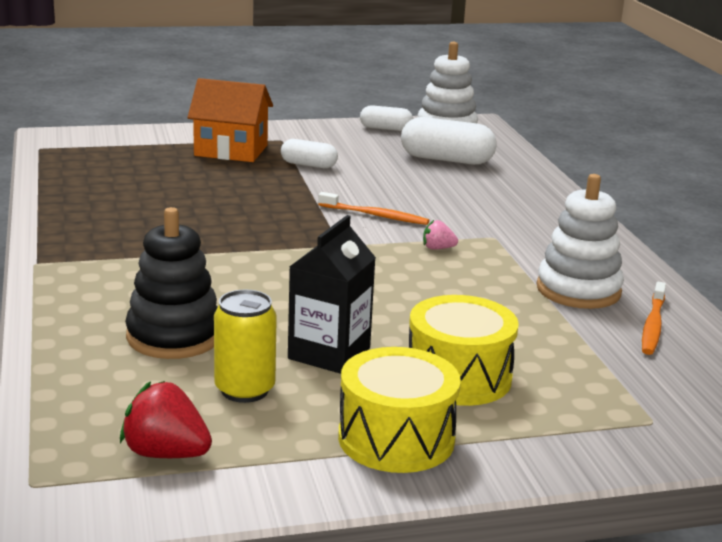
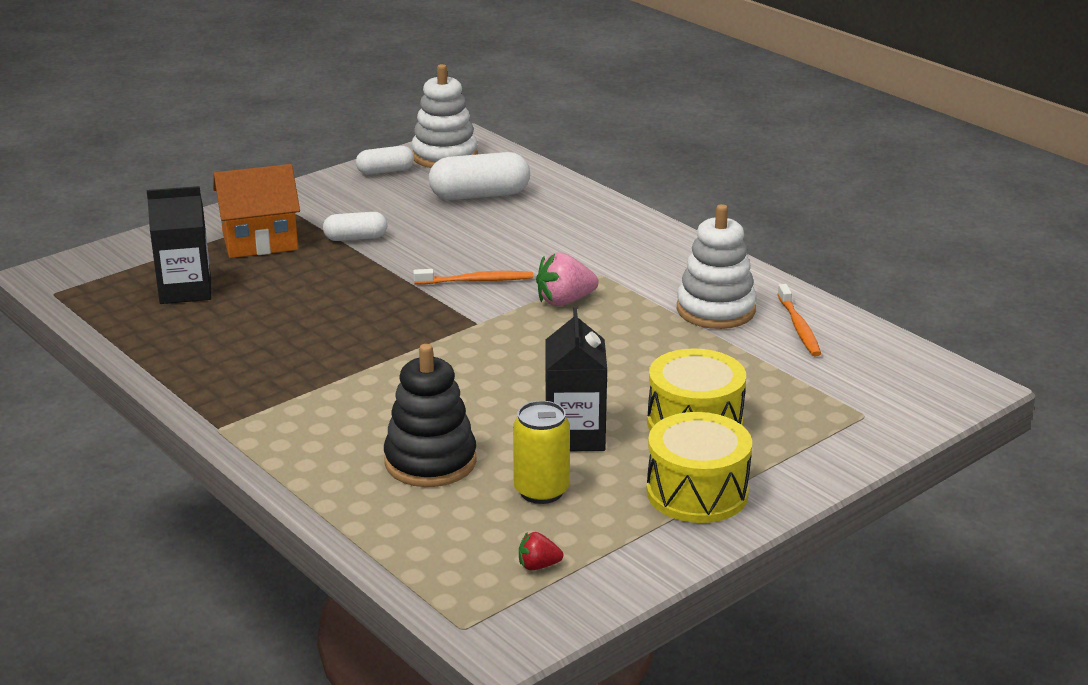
camera: 25 degrees left, 5 degrees up
(134, 168) = (185, 290): none -> black carton
(166, 453) = (538, 566): red strawberry -> red strawberry, size x0.55
(438, 248) = (564, 301): pink strawberry -> pink strawberry, size x1.80

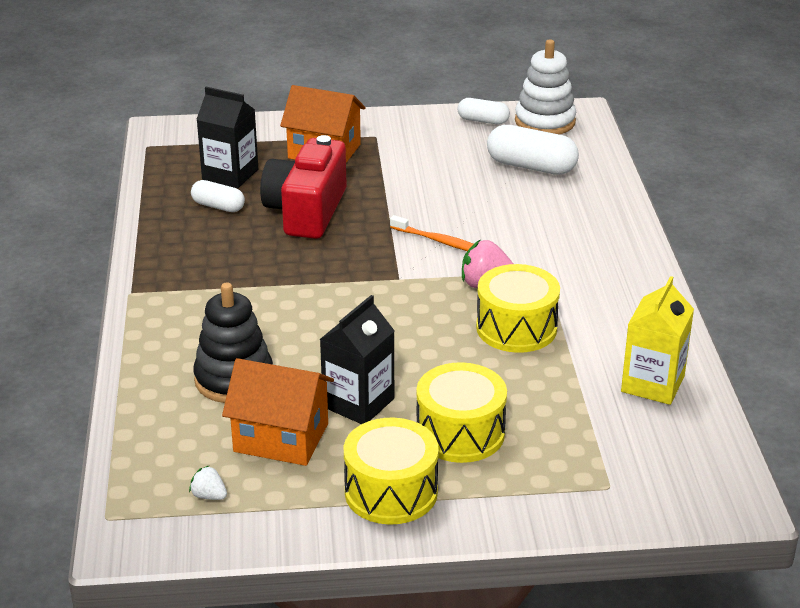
camera: 35 degrees right, 5 degrees up
(310, 297) = (306, 211): none -> red camera
(355, 238) = (394, 172): white capsule -> white capsule (218, 206)
(538, 566) = (209, 496): red strawberry -> white strawberry
(541, 491) = (281, 437): yellow can -> orange house
(634, 325) = (516, 328): none -> yellow drum
(715, 310) = (600, 340): white stacking toy -> none
(799, 327) = (652, 384): orange toothbrush -> yellow carton

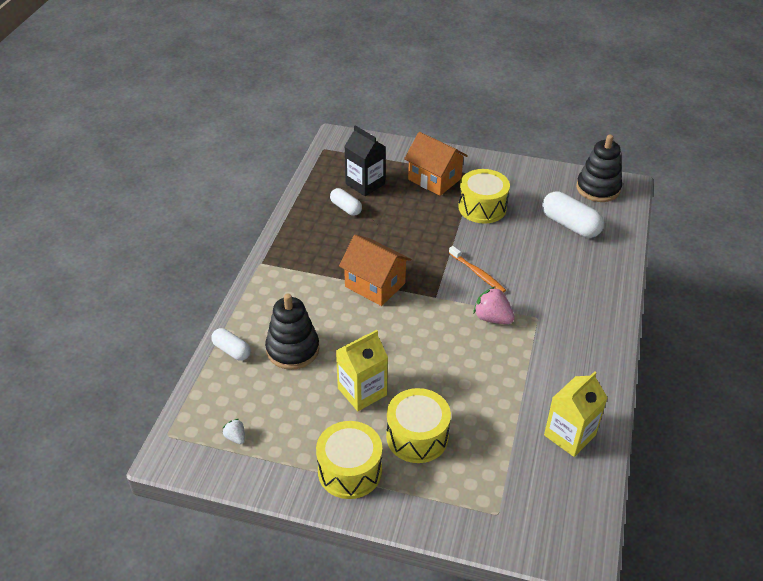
camera: 20 degrees right, 10 degrees up
(281, 437) = (300, 405): orange house -> orange house (375, 285)
(306, 211) = (400, 225): red camera -> none
(358, 403) = (362, 392): black carton -> yellow carton
(483, 121) = (554, 178): white capsule -> white capsule (232, 350)
(516, 328) = (496, 360): yellow drum -> yellow drum (482, 207)
(545, 121) = (598, 188): white stacking toy -> black stacking toy

